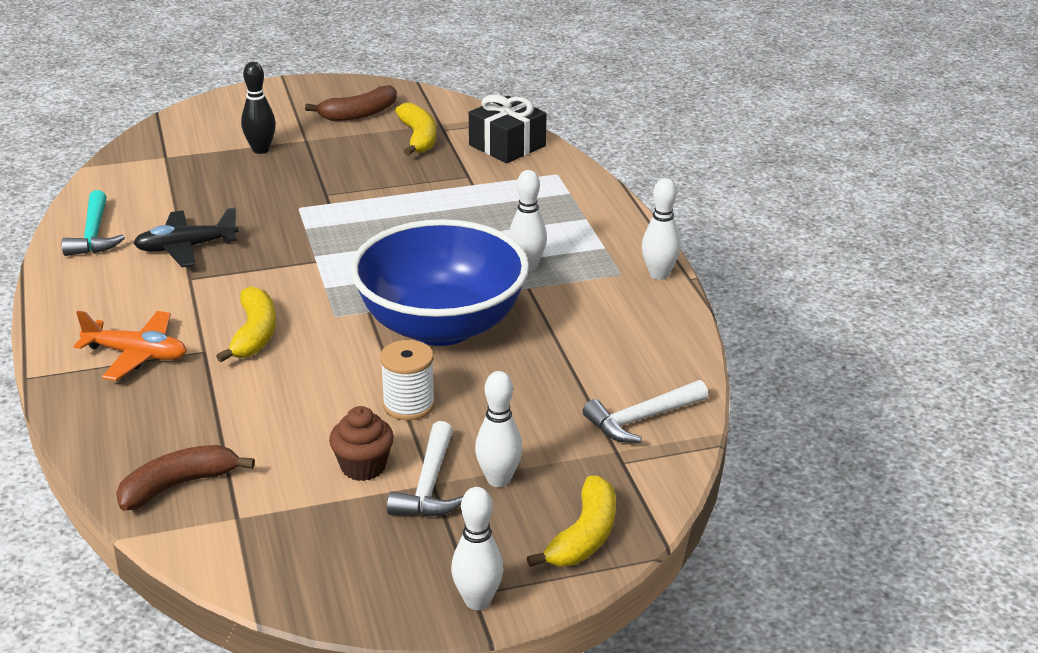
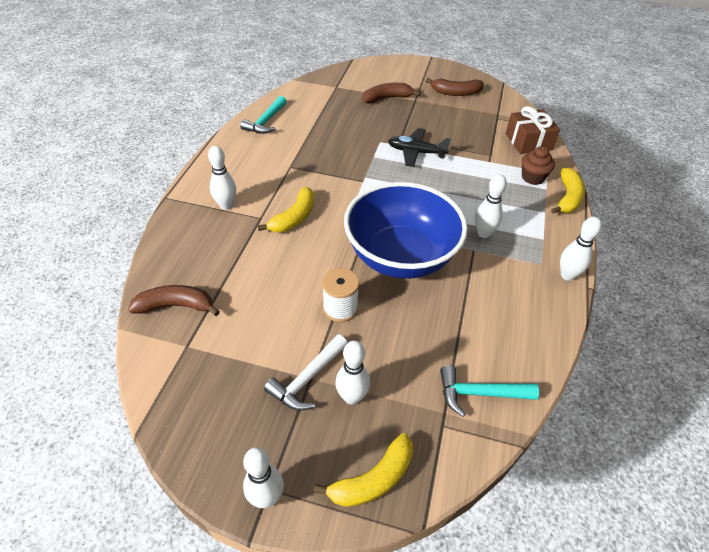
camera: 30 degrees right, 15 degrees up
(136, 355) = (226, 205): orange plane -> white bowling pin
(186, 248) = (303, 146): black plane -> black plane (416, 152)
(261, 150) = (387, 98): black bowling pin -> brown banana
(363, 467) = (280, 343): brown cupcake -> brown cupcake (532, 178)
(418, 138) = (479, 119): yellow banana -> yellow banana (568, 198)
(507, 145) = (528, 141): black gift -> brown gift
(641, 419) = (479, 393): white hammer -> turquoise hammer

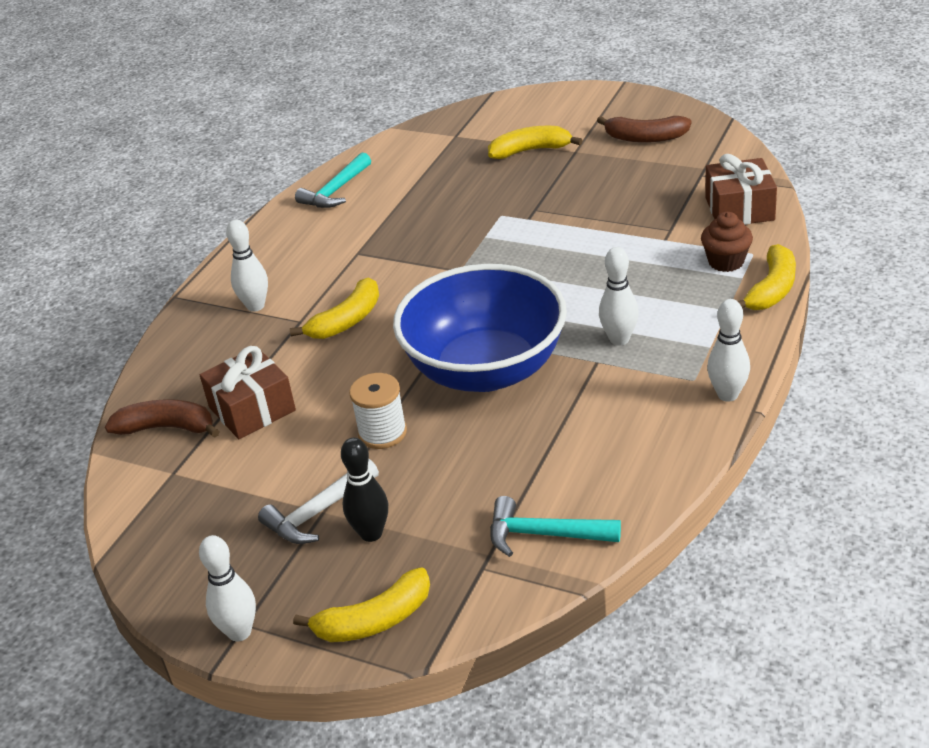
camera: 15 degrees right, 10 degrees down
(239, 289) = (252, 409): none -> brown gift
(352, 397) = (371, 533): white bowling pin -> black bowling pin
(387, 98) = (530, 150): brown banana -> yellow banana
(416, 152) = (552, 229): black plane -> none

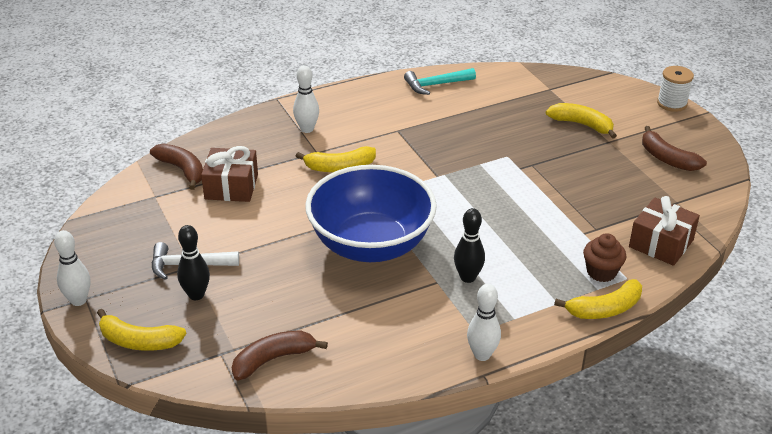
camera: 35 degrees right, 0 degrees up
(382, 433) = (273, 244): white spool -> white spool (672, 103)
(543, 534) = (273, 359): turquoise hammer -> brown banana
(619, 339) = (468, 277): white bowling pin -> black bowling pin

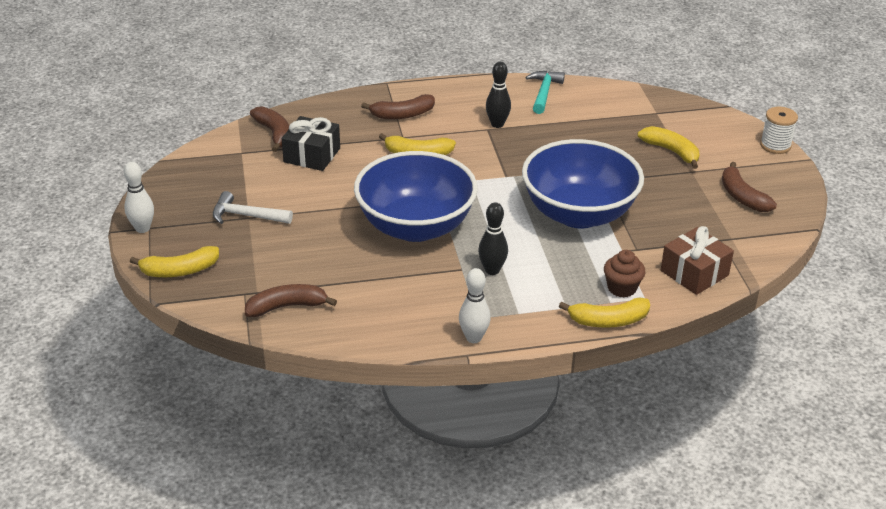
camera: 15 degrees right, 0 degrees up
(139, 341) = (179, 271): yellow banana -> yellow banana turned 45 degrees counterclockwise
(196, 295) = (243, 242): black bowling pin -> black bowling pin (497, 124)
(231, 187) = (312, 155): brown gift -> black gift
(307, 129) = (402, 115): white bowling pin -> brown banana
(435, 85) = (544, 92): turquoise hammer -> turquoise hammer turned 105 degrees clockwise
(525, 202) = (578, 214): none -> blue bowl

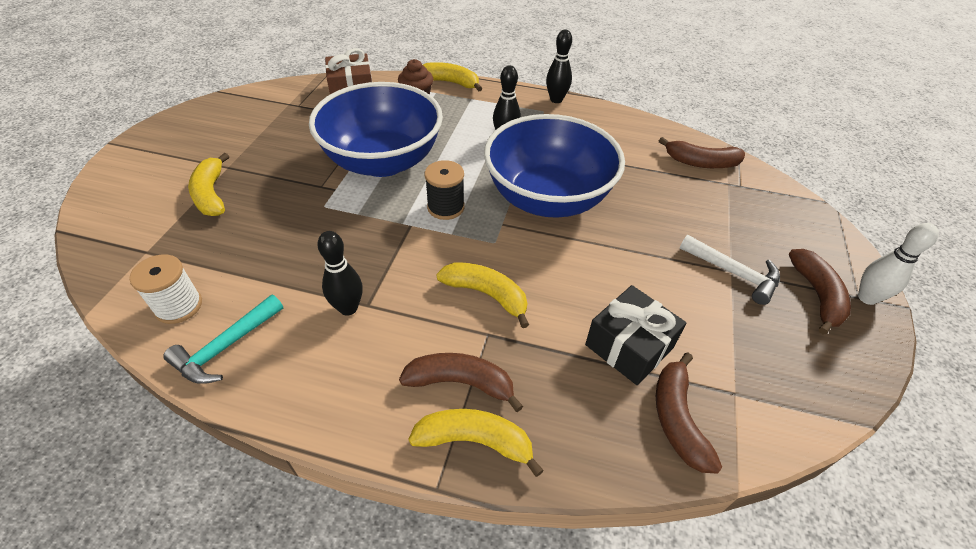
camera: 155 degrees left, 10 degrees up
(179, 271) = (810, 228): yellow banana -> yellow banana (475, 441)
(473, 338) = (556, 100): white bowling pin -> black bowling pin
(491, 195) = (446, 207): none -> black spool
(742, 196) = (225, 130): brown banana -> brown banana (817, 295)
(775, 145) = (109, 165): white spool -> white spool (179, 306)

